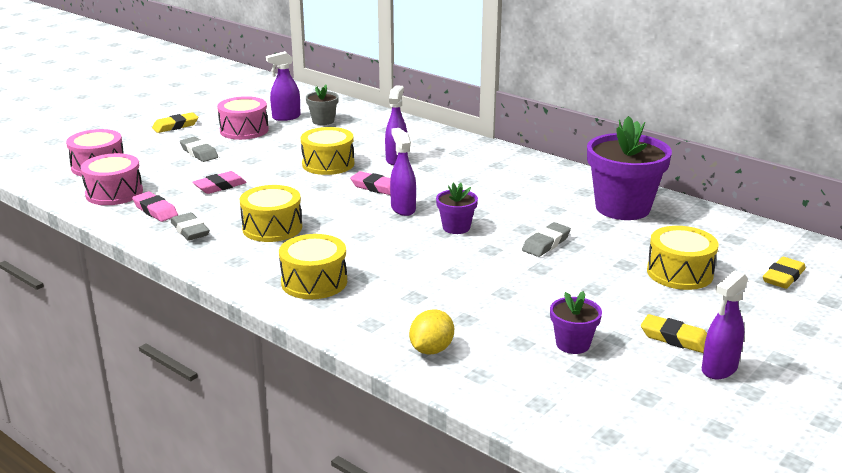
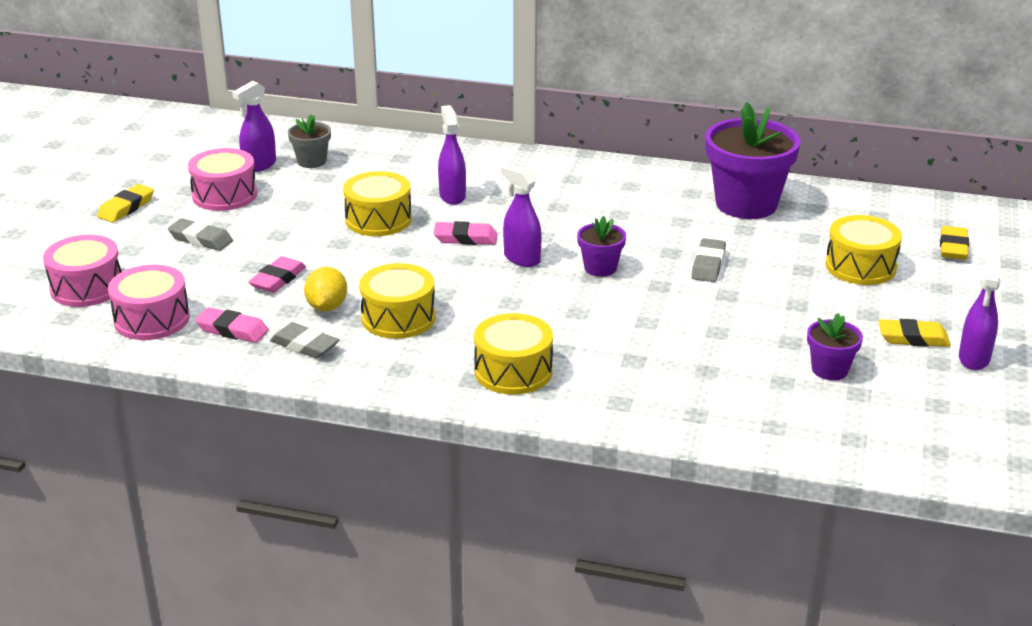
camera: 25 degrees left, 5 degrees up
(431, 350) = (705, 413): yellow lemon -> yellow lemon (327, 307)

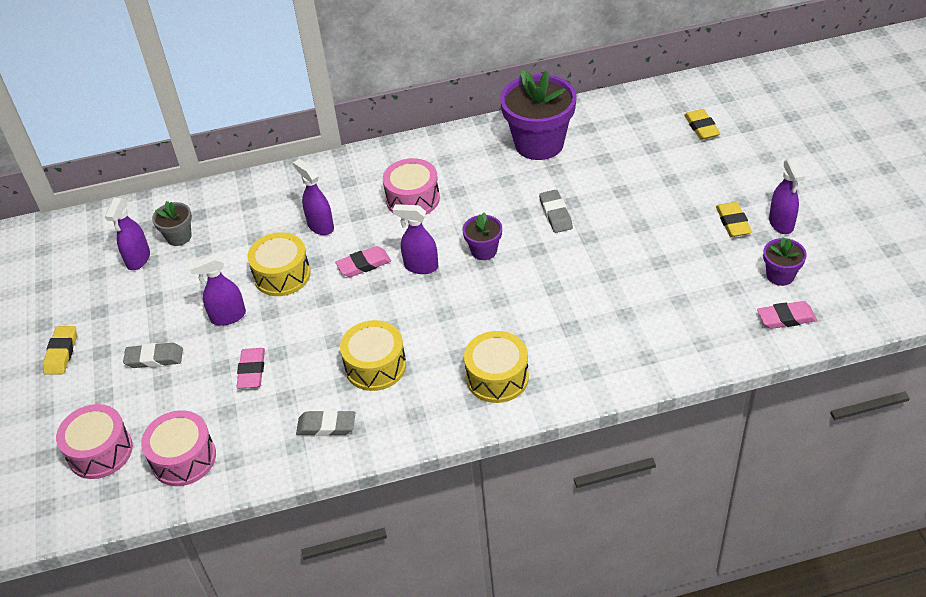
camera: 25 degrees left, 15 degrees up
(224, 195) = (135, 303): pink drum -> pink drum (413, 199)
(232, 330) = (257, 438): pink eraser -> pink eraser (786, 318)
(297, 233) = (228, 317): none -> purple spray bottle
(327, 307) = (312, 380): yellow lemon -> none
(829, 370) = (702, 275): purple flower pot -> purple flower pot (780, 275)
(860, 266) = (656, 171): yellow drum -> none
(913, 338) = (733, 222): yellow eraser -> yellow eraser turned 75 degrees counterclockwise

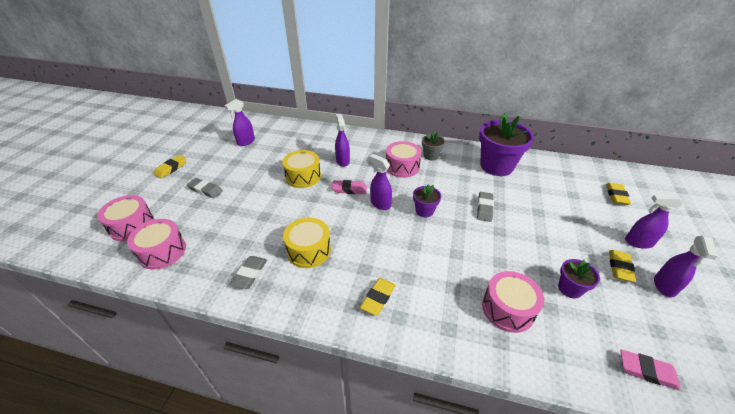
camera: 25 degrees right, 5 degrees down
(179, 237) = (272, 139): grey flower pot -> grey flower pot (431, 156)
(228, 317) = (258, 185): purple spray bottle -> purple spray bottle (638, 242)
(252, 371) = (242, 219): pink eraser -> none
(326, 426) = (250, 274): grey eraser -> grey eraser turned 75 degrees clockwise
(497, 377) = (378, 298): yellow drum -> yellow eraser
(638, 322) = (508, 309): none -> pink drum
(780, 275) = (651, 329): purple flower pot -> purple flower pot (570, 289)

